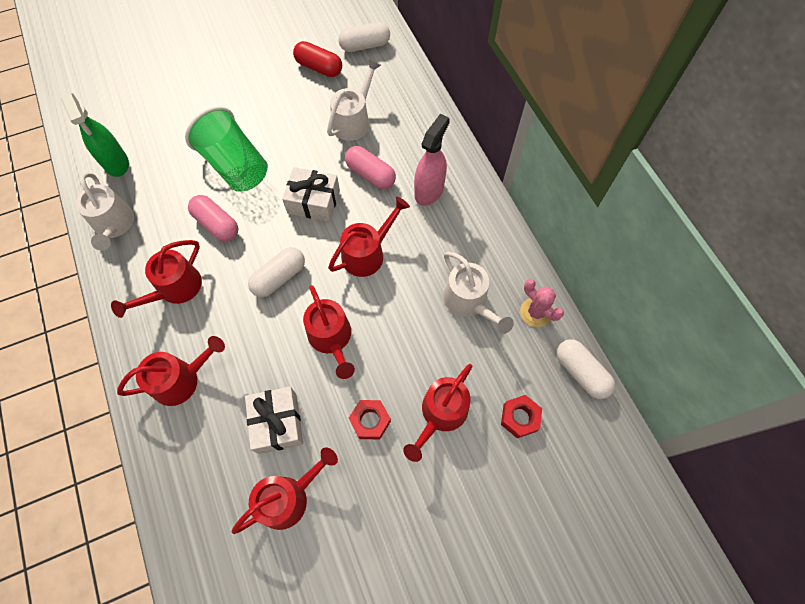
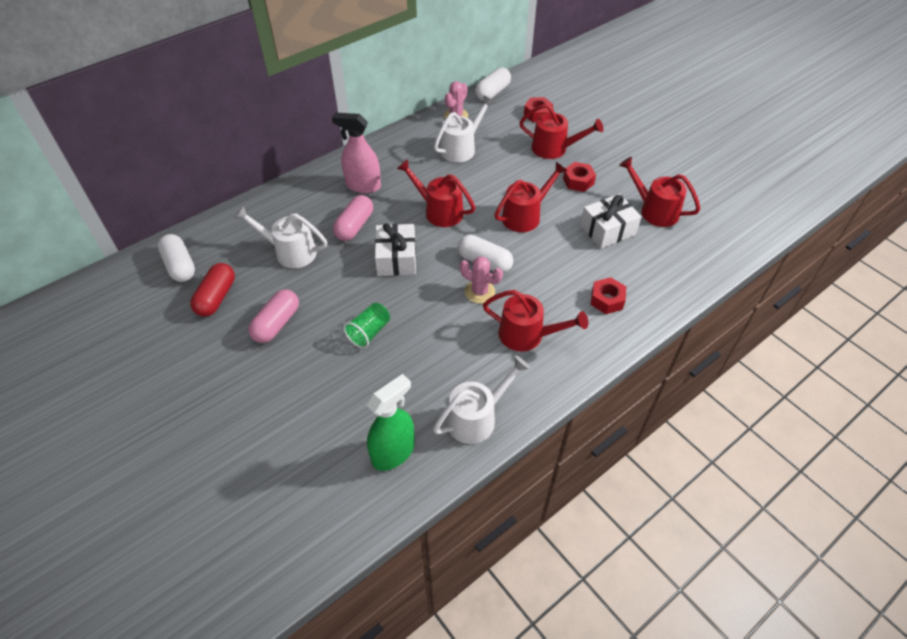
camera: 105 degrees left, 15 degrees down
(182, 379) = (607, 300): red watering can -> red nut
(217, 224) = (445, 325): pink capsule -> pink capsule (276, 323)
(235, 166) = (369, 332): green cup -> green cup, size x0.52
(243, 263) = (479, 292): none -> pink cactus

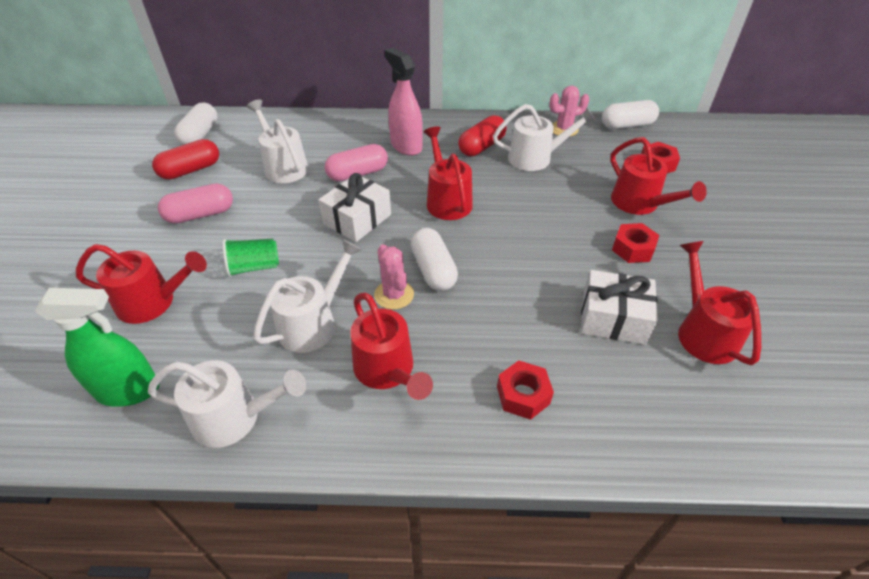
camera: 40 degrees right, 5 degrees down
(416, 158) = (481, 146): none -> red capsule
(453, 339) = (313, 323): none -> white watering can
(525, 215) = (530, 250): red watering can -> red watering can (154, 302)

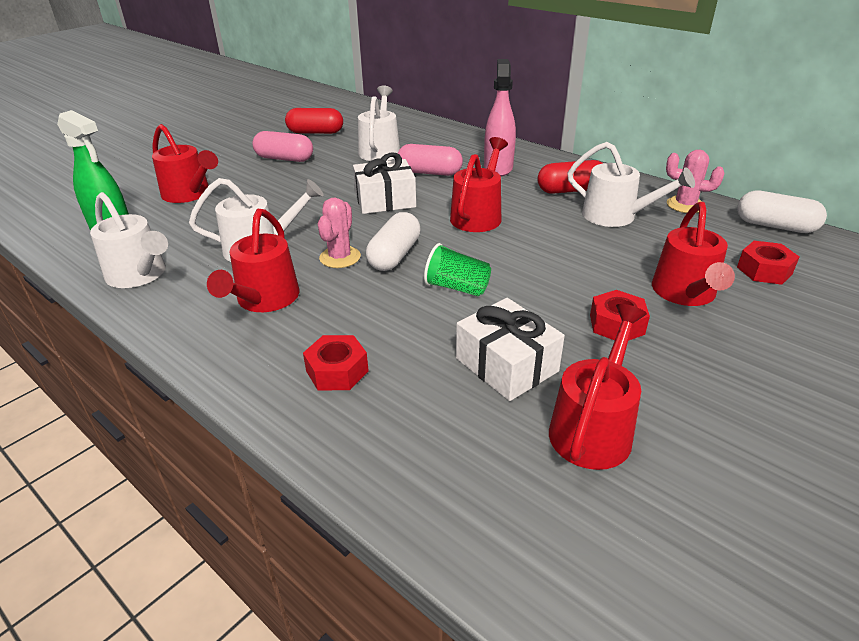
camera: 40 degrees right, 10 degrees down
(200, 135) = (351, 115): white capsule -> none
(254, 267) = (273, 200): green cup -> green cup (457, 287)

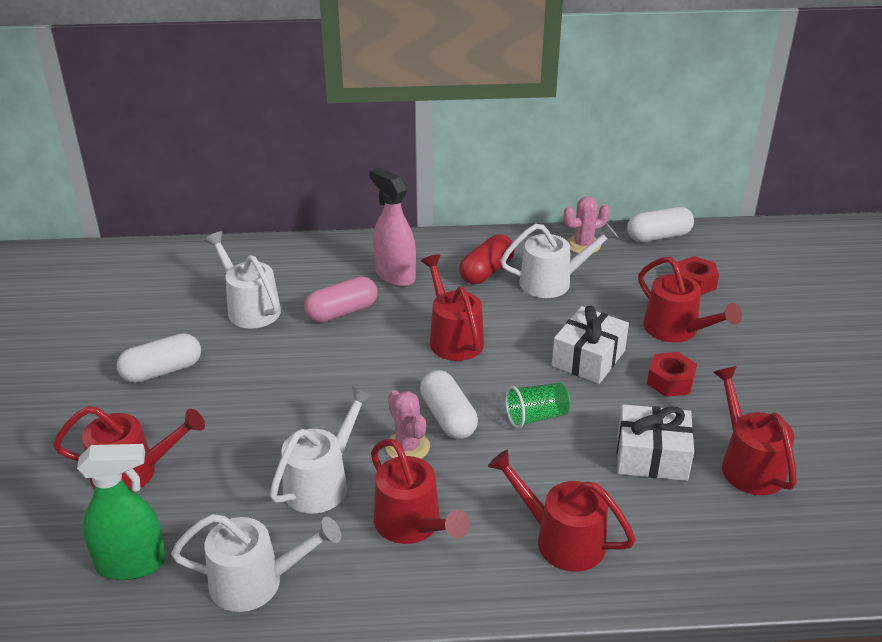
camera: 45 degrees left, 0 degrees up
(285, 159) = (162, 371): pink capsule -> white capsule
(315, 132) = (136, 318): red capsule -> none
(337, 371) = (561, 539): red nut -> red watering can
(385, 200) = (351, 366): white gift -> white gift (588, 358)

